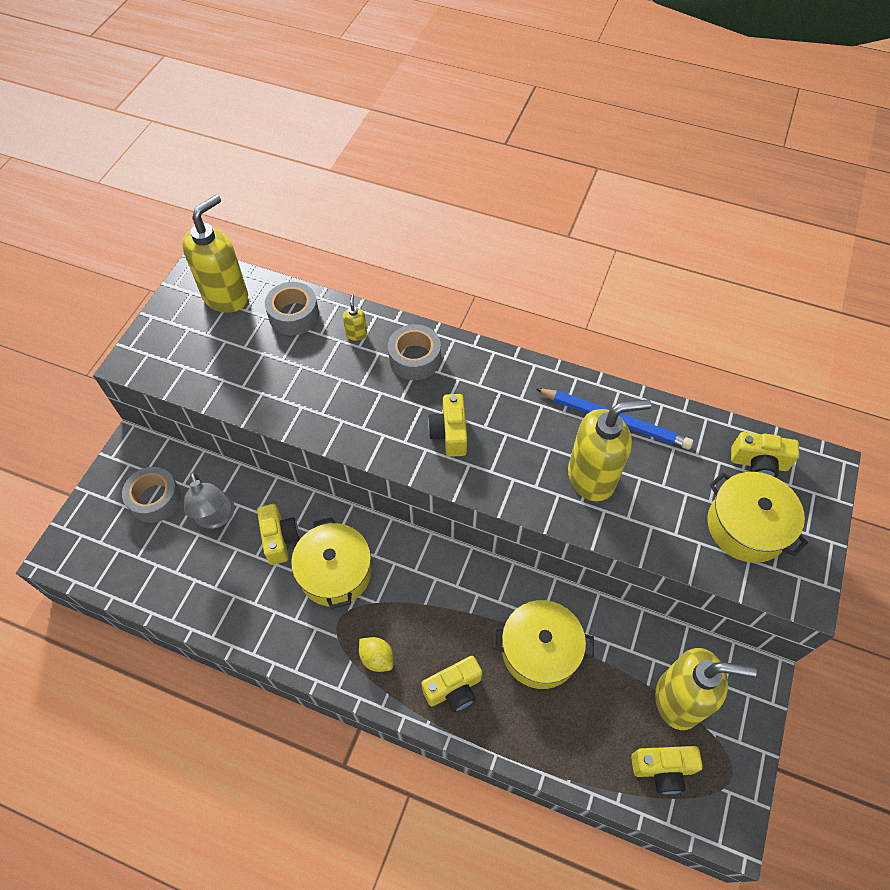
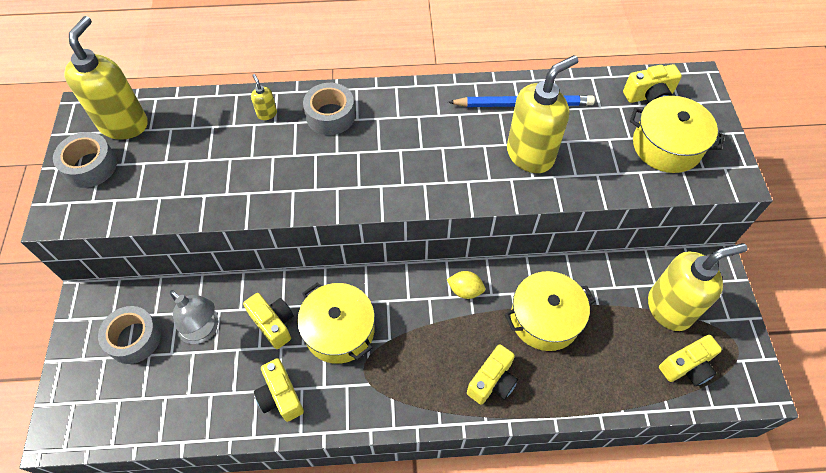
camera: 25 degrees left, 0 degrees up
(294, 315) = (199, 118): grey tape -> grey tape (90, 166)
(377, 658) = (414, 386): yellow lemon -> yellow lemon (465, 290)
(449, 433) = (394, 165): yellow camera -> yellow camera (280, 396)

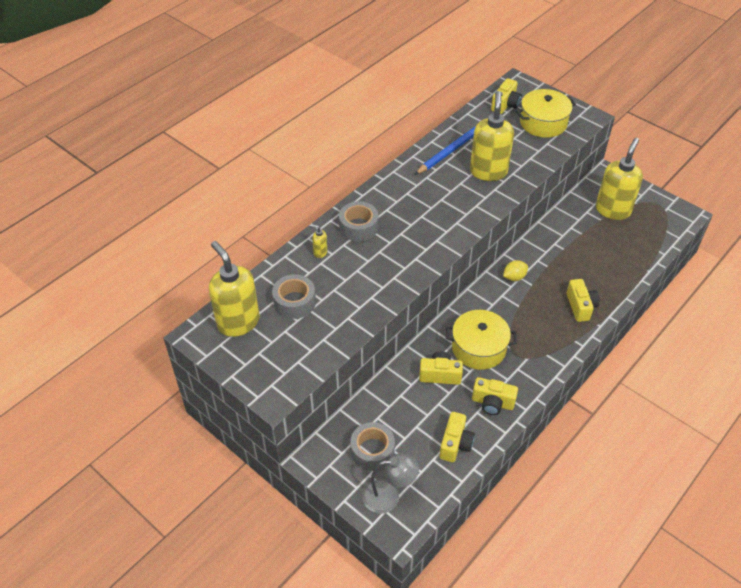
camera: 45 degrees left, 10 degrees down
(90, 166) = (253, 358): grey tape -> grey tape (294, 302)
(203, 330) = (406, 411): grey lamp -> grey lamp (389, 496)
(545, 319) = (567, 259): yellow pot -> none
(687, 367) = (650, 229): yellow camera -> yellow camera (455, 444)

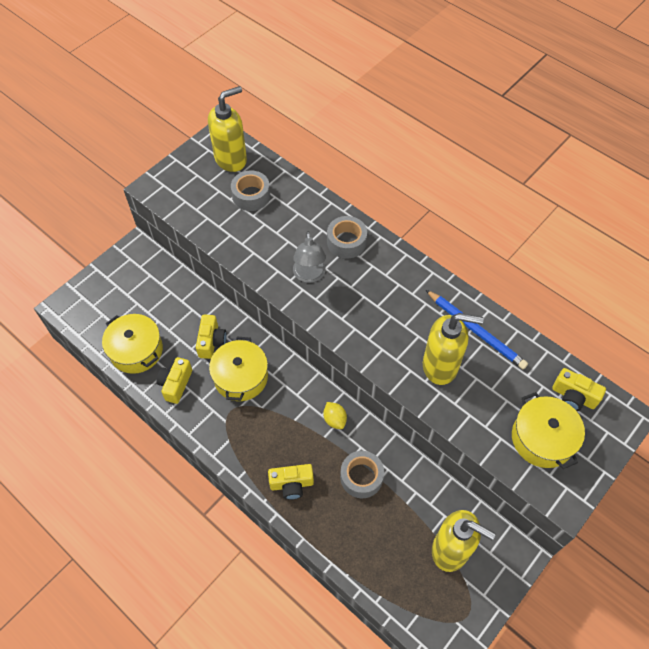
camera: 90 degrees right, 10 degrees up
(320, 252) = (312, 212): yellow soap dispenser -> none
(372, 451) = (139, 288): grey tape -> grey tape (361, 477)
(389, 496) = (95, 299): grey lamp -> grey lamp (309, 275)
(455, 444) = (136, 350): yellow camera -> yellow pot

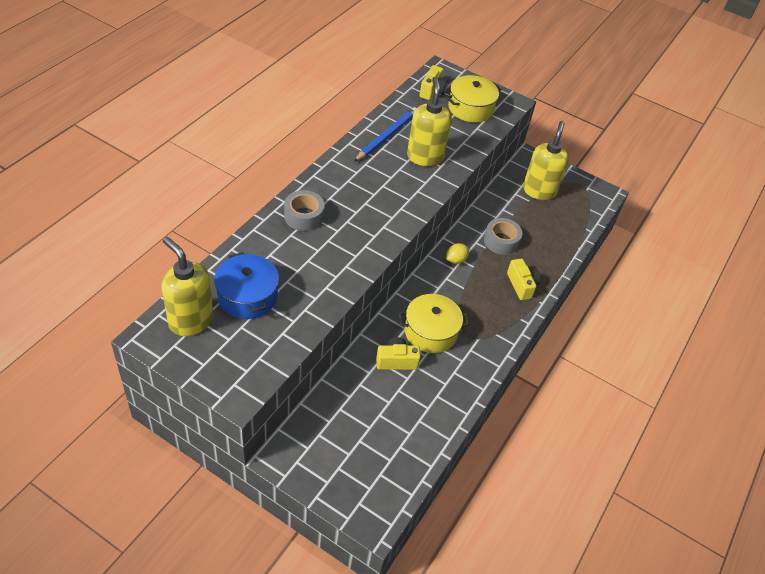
camera: 105 degrees left, 10 degrees down
(136, 350) = (420, 429): yellow pot -> none
(176, 384) = (451, 385): yellow camera -> none
(251, 196) = (247, 296): grey tape -> blue pot
(309, 275) = (348, 241): grey lamp -> none

